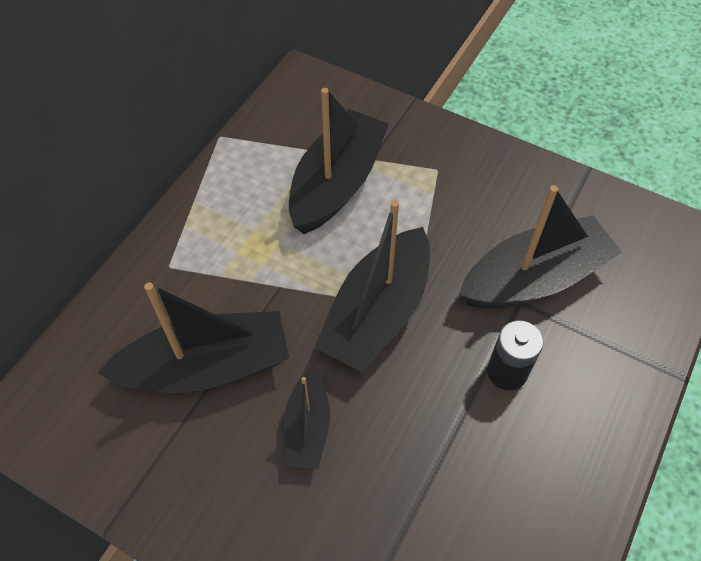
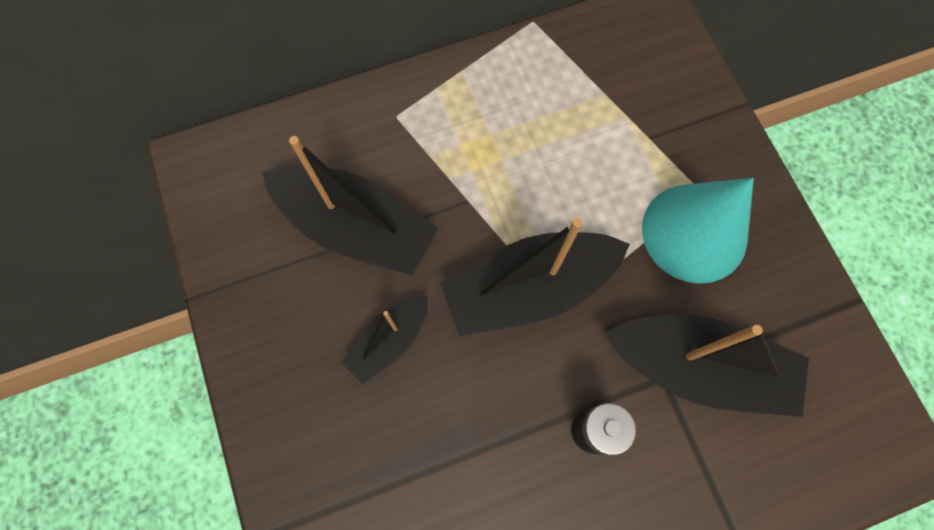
camera: 40 degrees right, 15 degrees up
(337, 183) = (597, 140): black boat -> none
(454, 197) = (694, 232): none -> turquoise cone

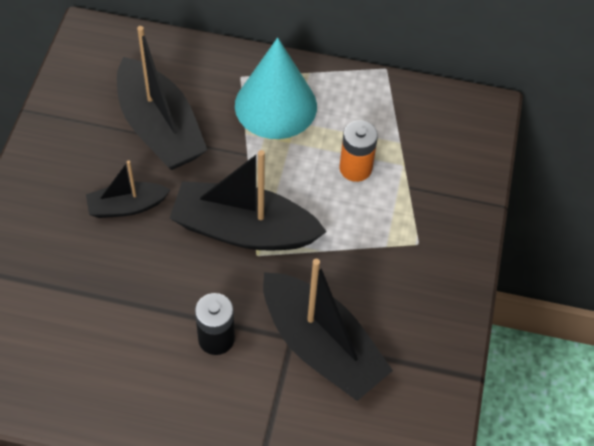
camera: 30 degrees right, 15 degrees down
(585, 149) = (355, 168): none -> orange battery
(694, 232) = (390, 264): turquoise cone -> turquoise cone (275, 105)

